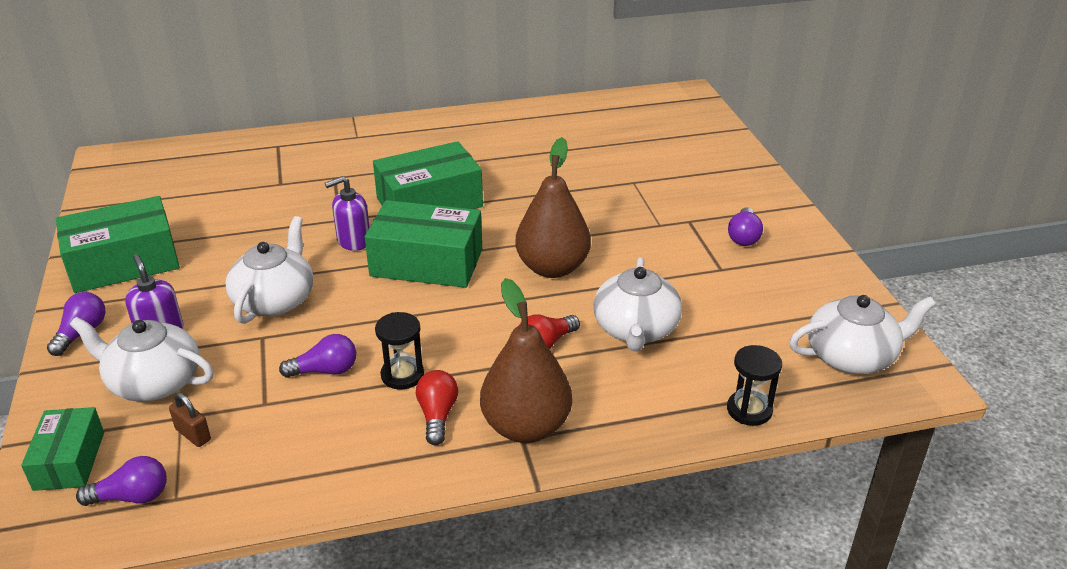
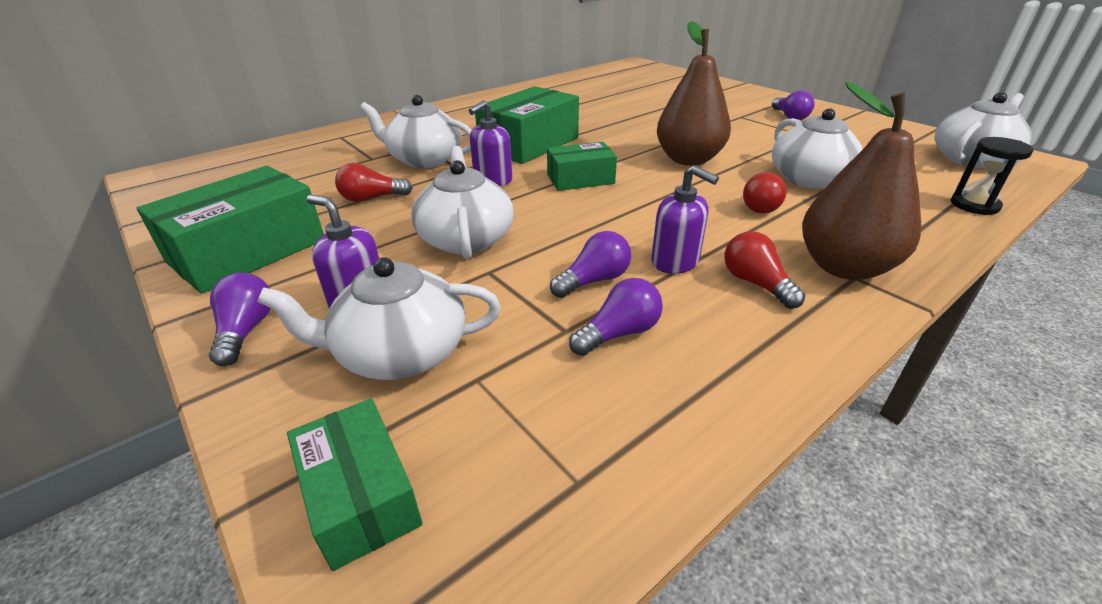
camera: 25 degrees left, 0 degrees up
(132, 497) = (511, 508): purple light bulb -> purple light bulb (619, 333)
(193, 434) = (515, 393): brown padlock -> none
(243, 234) = (372, 198): none -> red light bulb
(321, 198) = (424, 159): none -> white teapot
(402, 375) = (675, 261): black hourglass -> purple soap dispenser
(427, 262) = (580, 179): green box -> green box, size x0.59

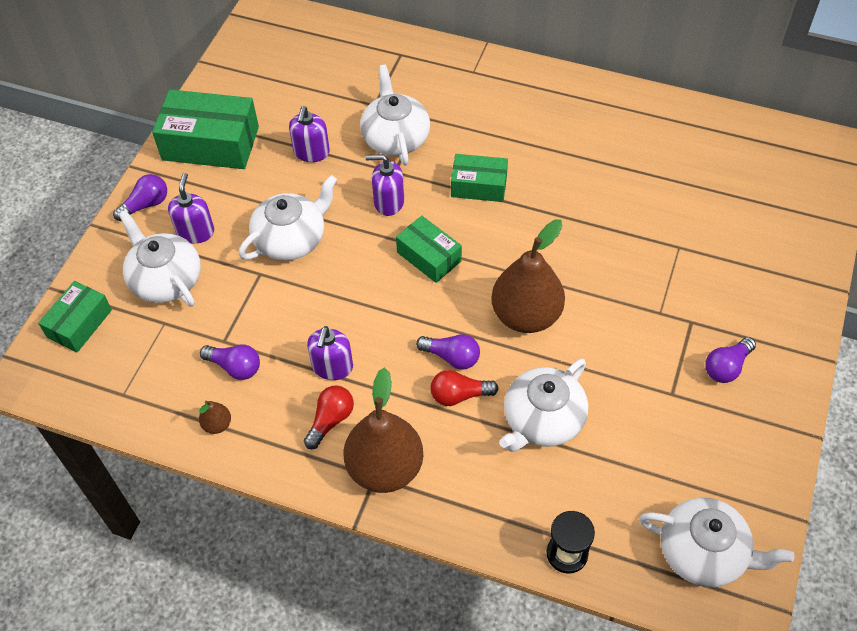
camera: 60 degrees right, 20 degrees up
(372, 198) = (311, 152): red light bulb -> purple soap dispenser
(529, 144) = (479, 186): green box -> green box, size x0.59
(594, 280) = (282, 332): purple light bulb -> purple light bulb (452, 357)
(713, 381) = (217, 424): none -> brown pear

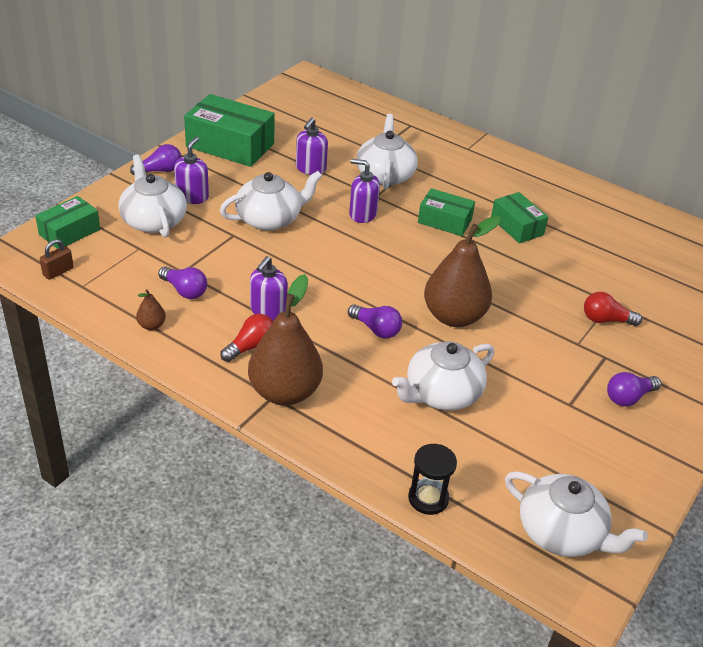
camera: 10 degrees right, 15 degrees down
(89, 383) = (58, 272): none -> brown padlock
(429, 256) = (383, 257): green box -> green box (517, 226)
(459, 395) = (372, 357): red light bulb -> red light bulb (606, 320)

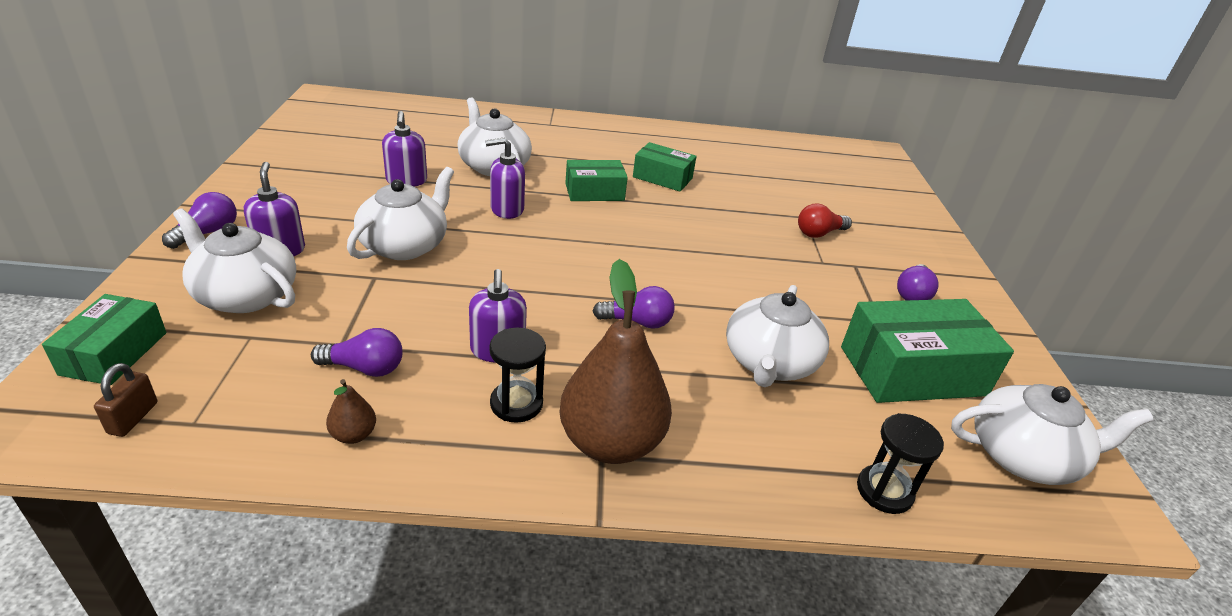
camera: 35 degrees left, 5 degrees down
(230, 145) = (284, 181): green box -> green box (912, 371)
(250, 347) = (516, 404): red light bulb -> black hourglass
(454, 316) = (697, 278): brown pear -> none

